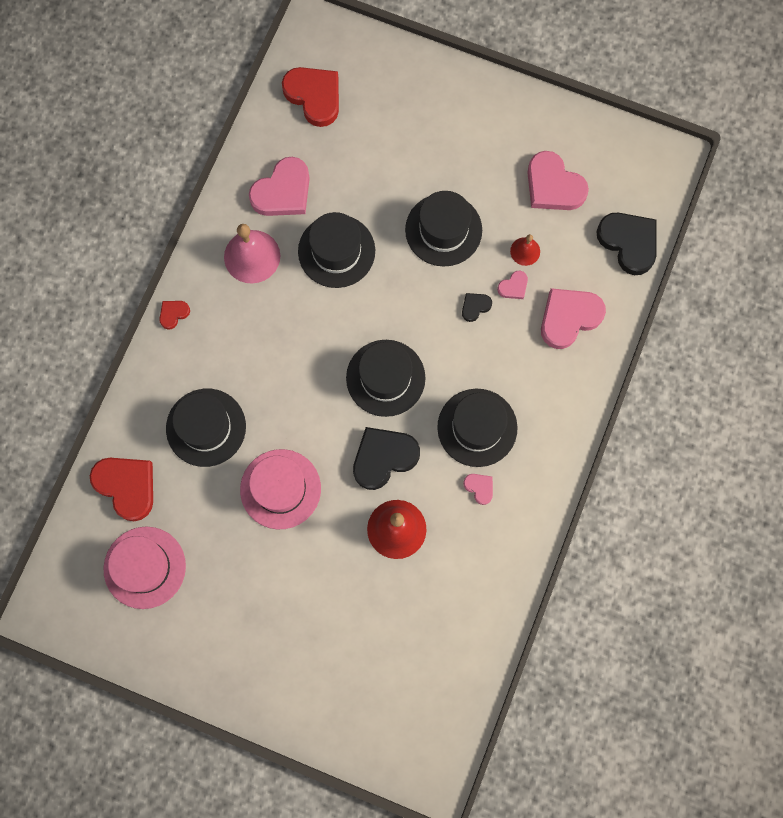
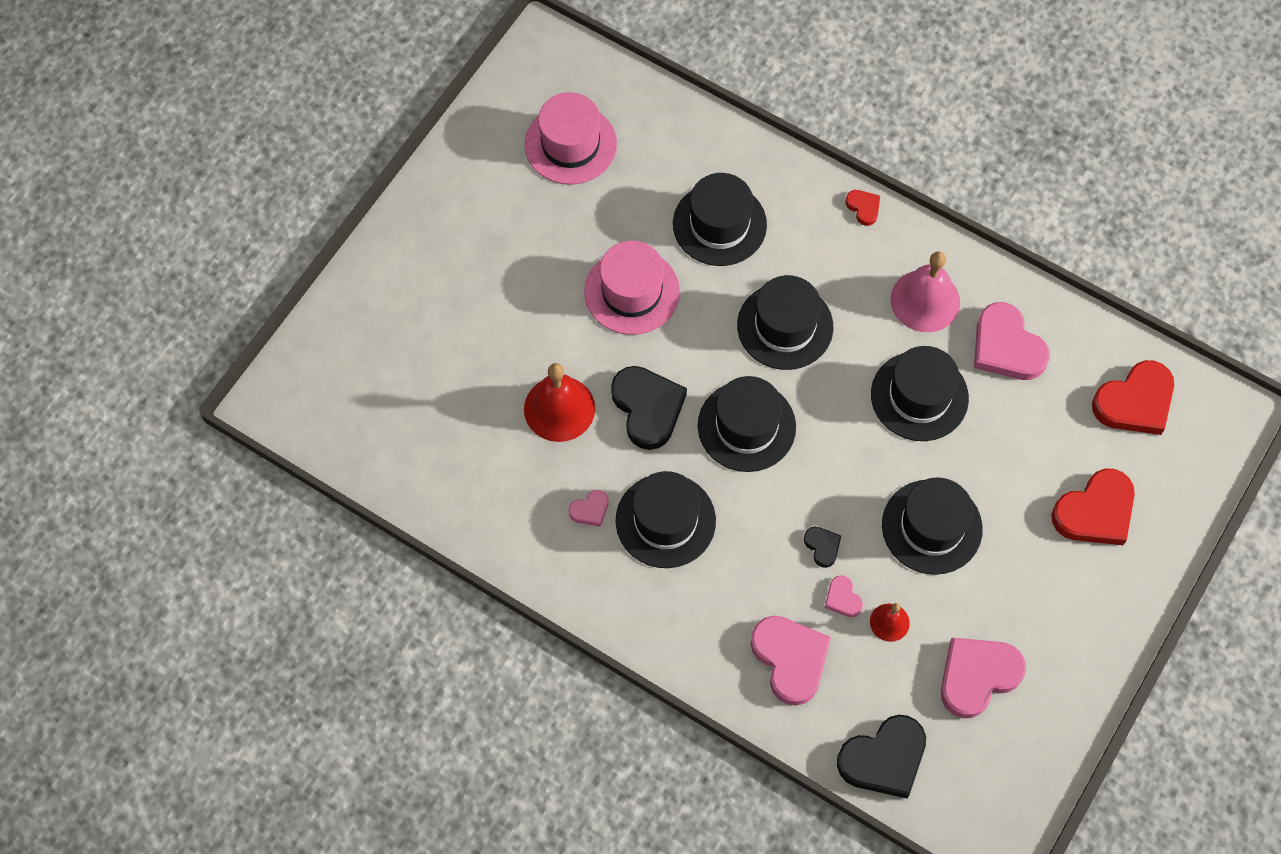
camera: 100 degrees right, 10 degrees down
(126, 486) = (665, 137): red heart -> red heart (1095, 512)
(292, 361) = (785, 326): none -> black hat

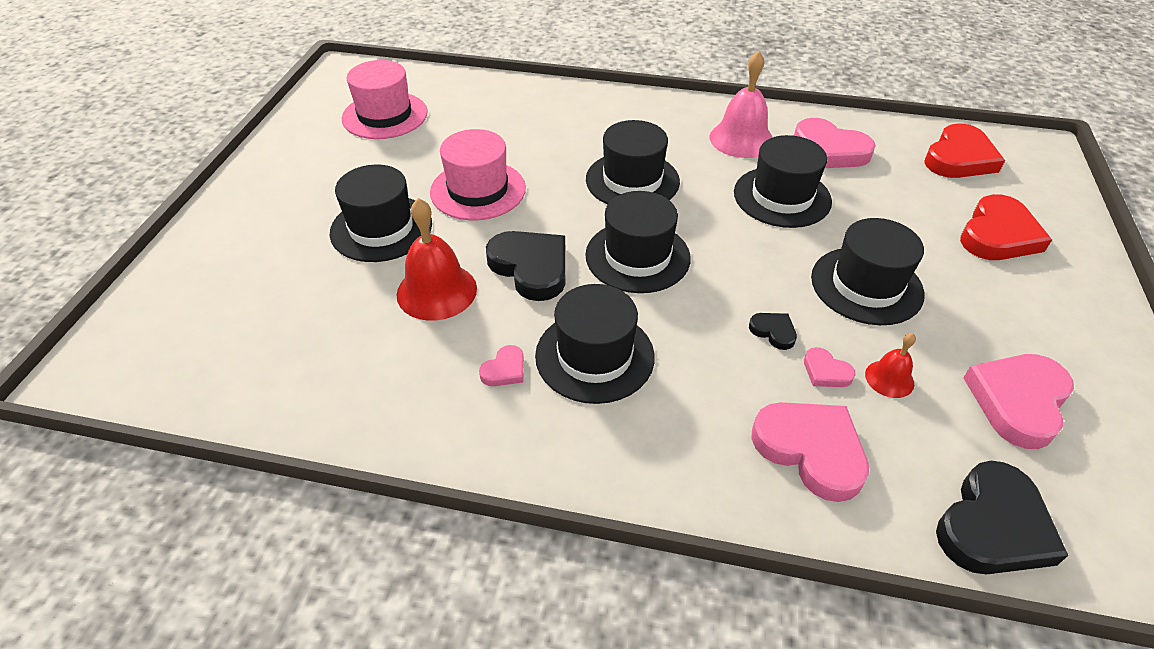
camera: 20 degrees left, 20 degrees down
(719, 224) = (538, 133): black hat -> black hat (381, 228)
(863, 208) = (654, 100): red heart -> none

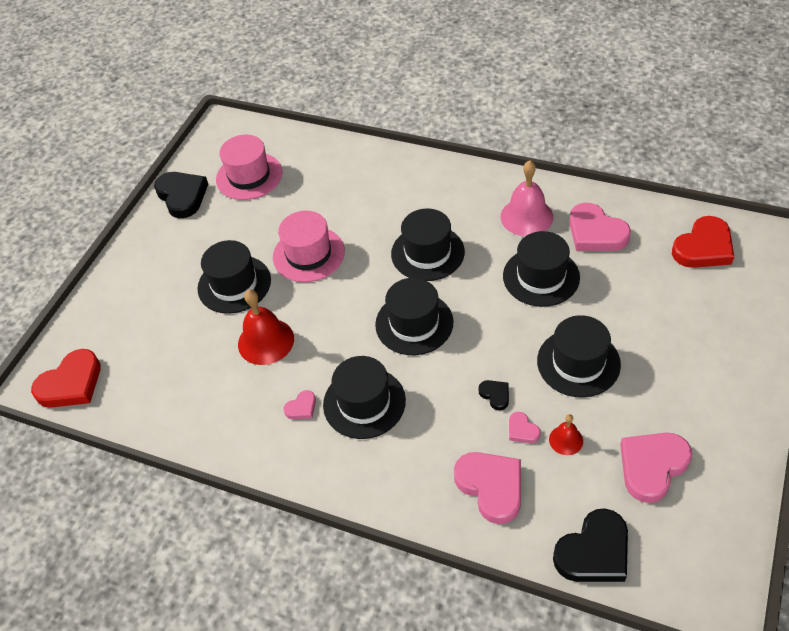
camera: 15 degrees right, 5 degrees up
(531, 267) = (335, 327): black heart -> black heart (182, 196)
(998, 235) = (702, 325): red heart -> red heart (71, 384)

